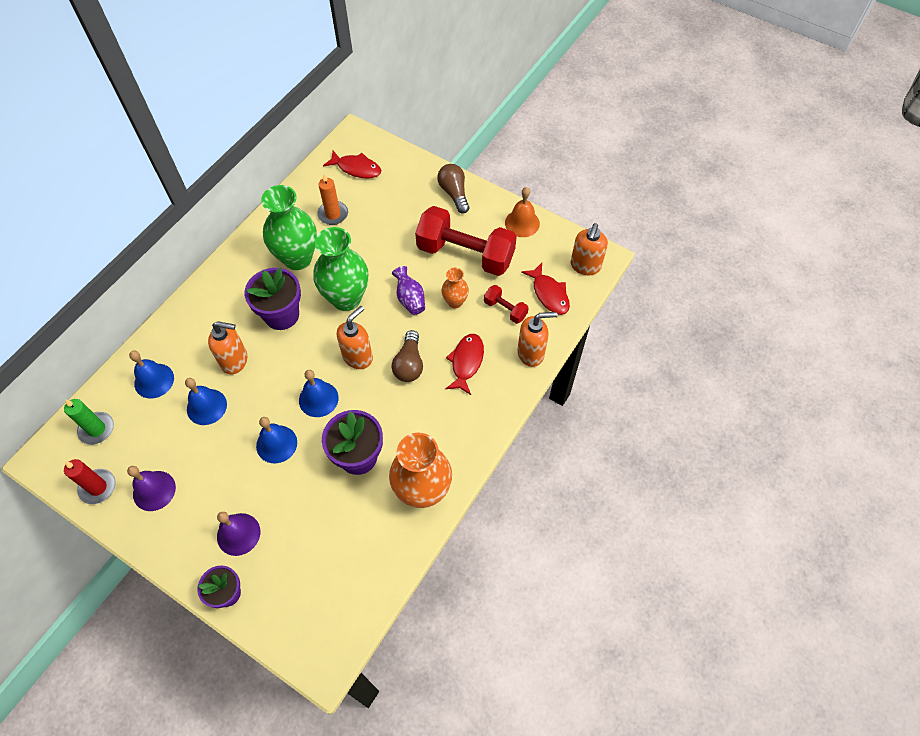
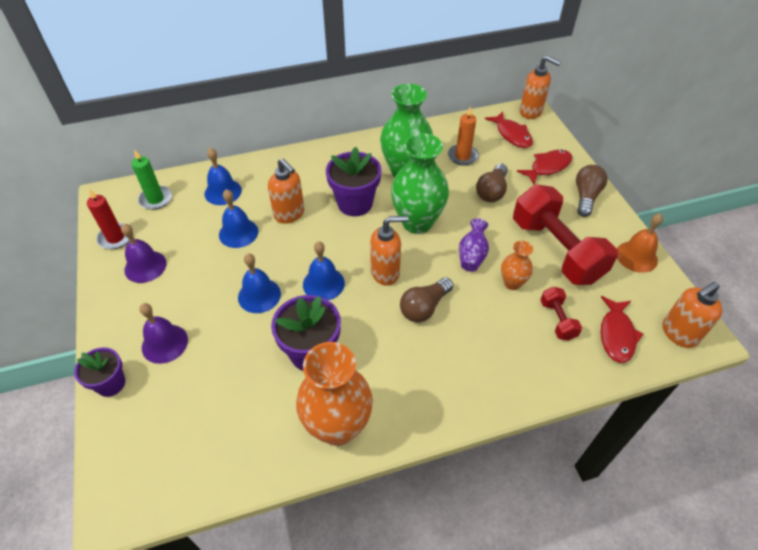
camera: 40 degrees right, 10 degrees down
(381, 233) = (492, 191): none -> brown light bulb
(466, 362) = (479, 341): red fish -> red fish (548, 167)
(531, 353) = (552, 377): orange soap dispenser -> orange soap dispenser (531, 112)

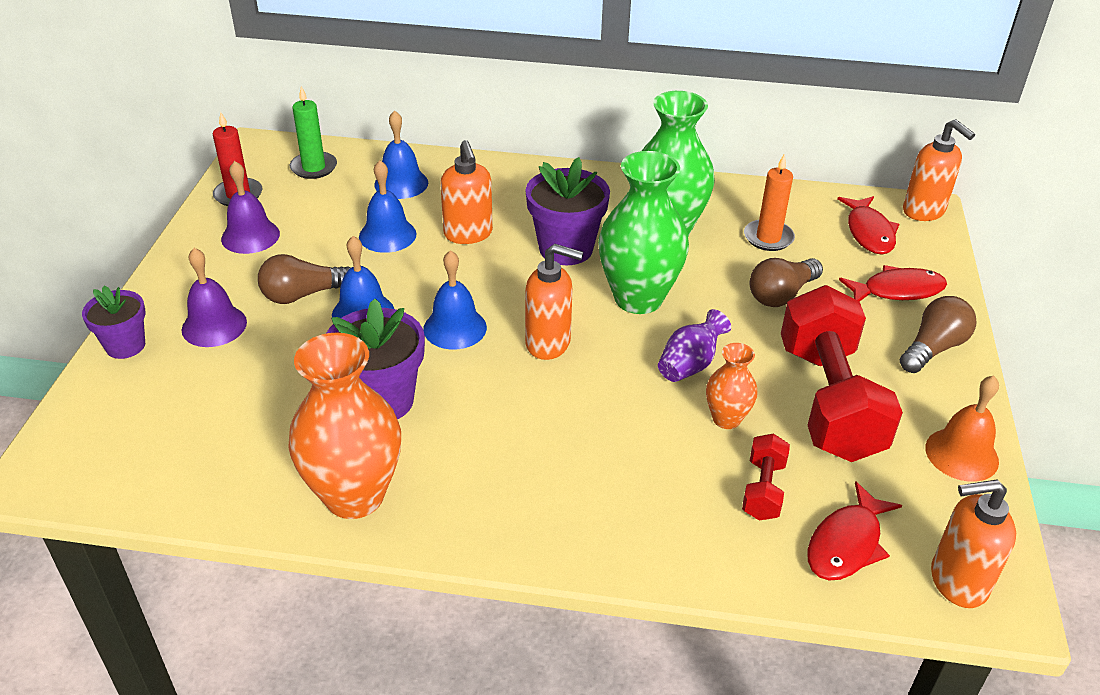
camera: 25 degrees right, 10 degrees down
(424, 307) = (572, 403): brown light bulb -> brown light bulb (303, 294)

